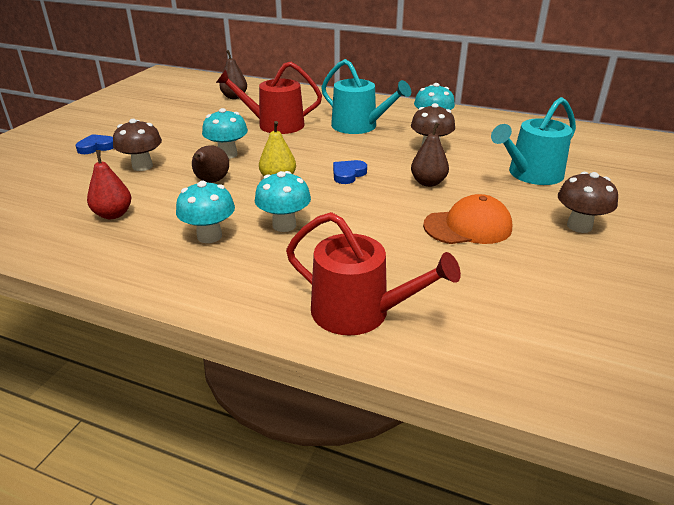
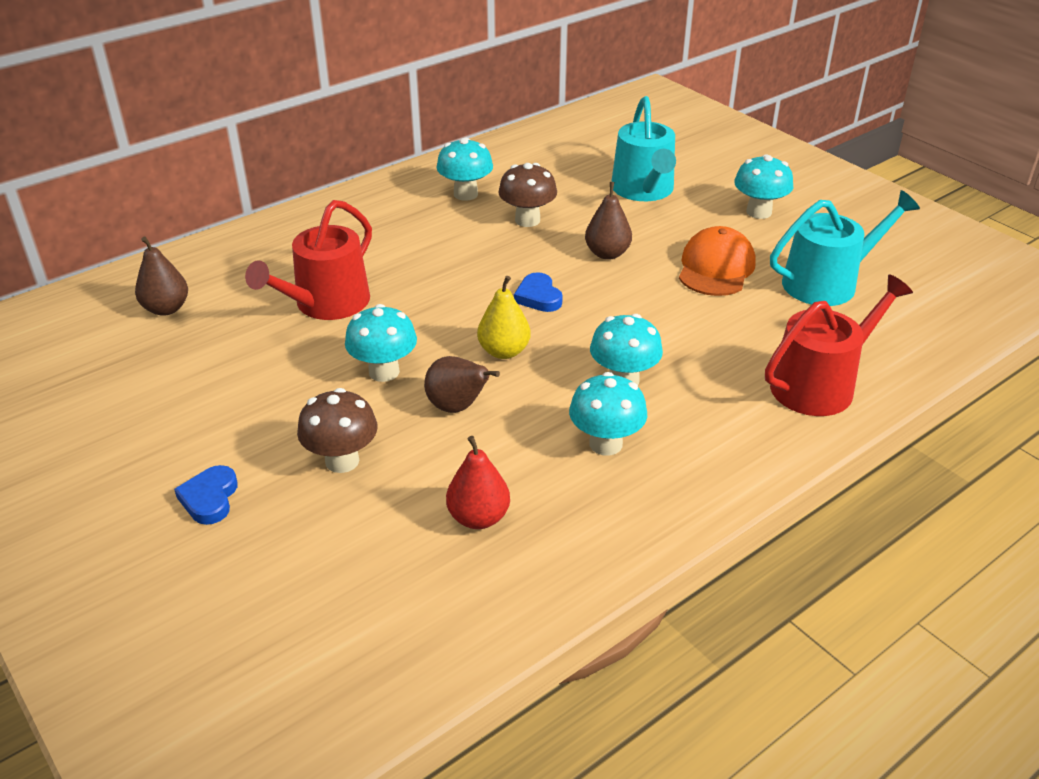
camera: 60 degrees left, 5 degrees up
(359, 126) = (410, 242): turquoise watering can -> turquoise watering can (827, 283)
(579, 226) = (759, 212): brown mushroom -> turquoise mushroom

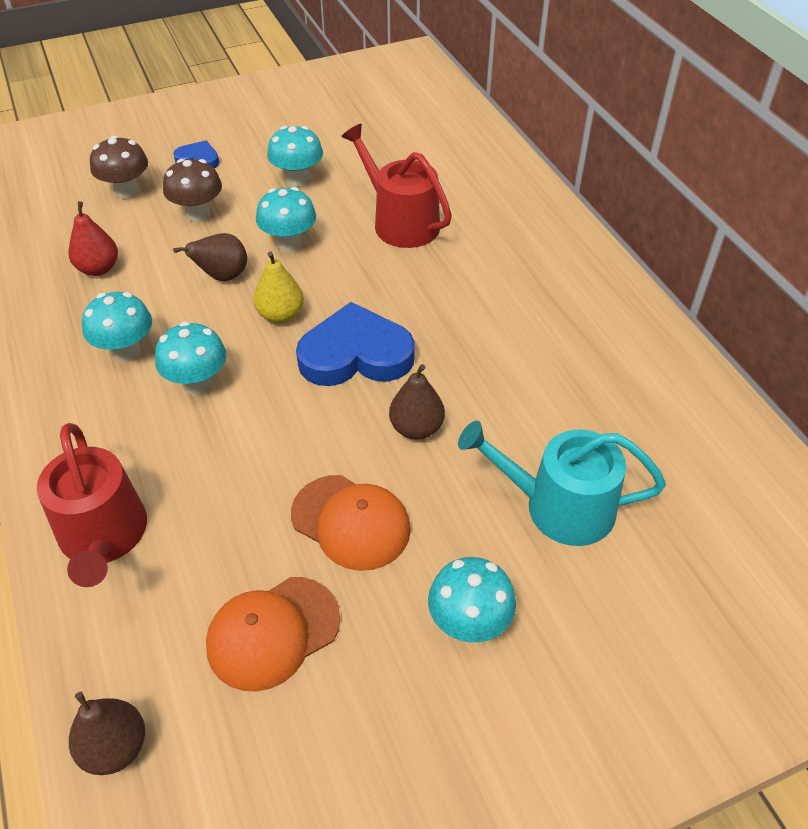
camera: 105 degrees right, 10 degrees up
(166, 309) = (427, 145): brown pear -> brown pear (115, 747)
(465, 194) = (580, 337): turquoise mushroom -> turquoise mushroom (298, 180)
(527, 220) = (509, 376): brown mushroom -> brown mushroom (126, 191)
(538, 297) = (355, 355): blue heart -> blue heart, size x2.02
(827, 283) = (273, 633): turquoise watering can -> orange cap

